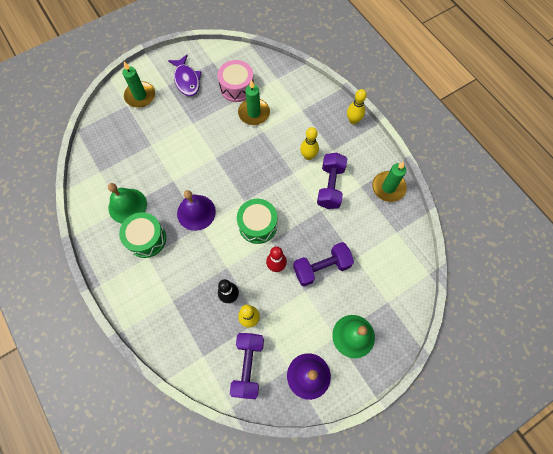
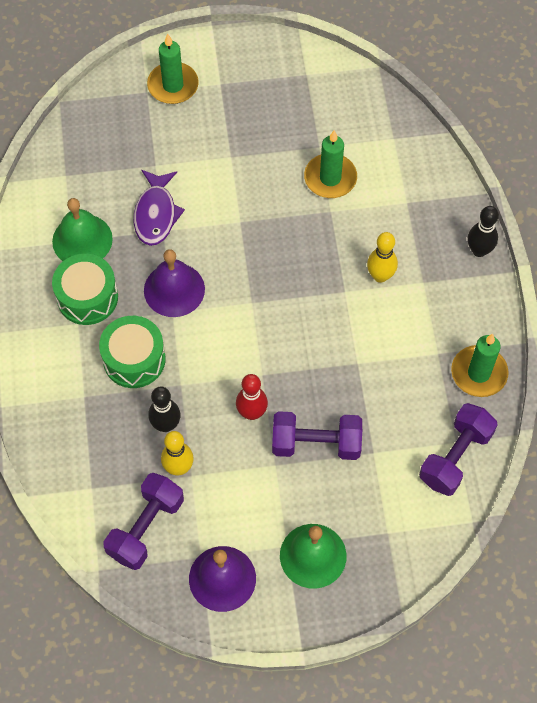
camera: 25 degrees right, 5 degrees down
(186, 80) = (253, 87): purple fish -> purple fish (156, 214)
(237, 87) = (324, 128): pink drum -> none
(257, 225) = (253, 345): green drum -> green drum (134, 359)
(330, 186) = (390, 334): purple dumbbell -> purple dumbbell (455, 457)
(353, 120) = (479, 250): yellow bowling pin -> black bowling pin

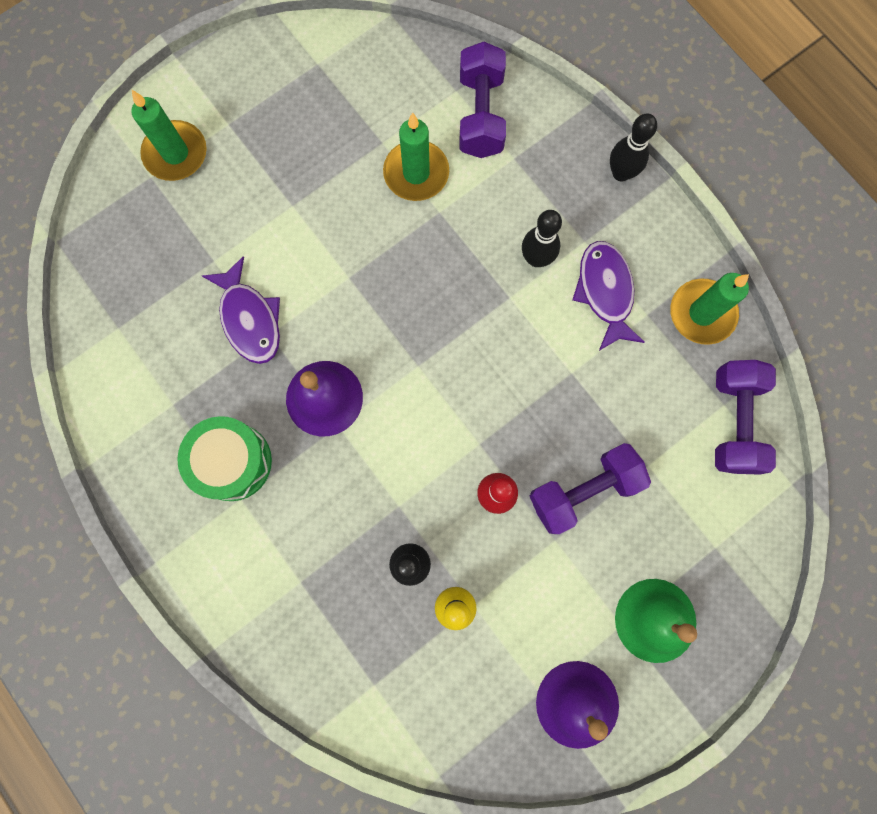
camera: 30 degrees left, 15 degrees up
(82, 240) = (184, 396): green bell -> none
(134, 359) = (329, 506): green drum -> none
(146, 528) = (461, 696): purple dumbbell -> purple dumbbell (480, 115)
(380, 276) = (536, 258): yellow bowling pin -> black bowling pin
(416, 323) = (605, 292): none -> purple fish

